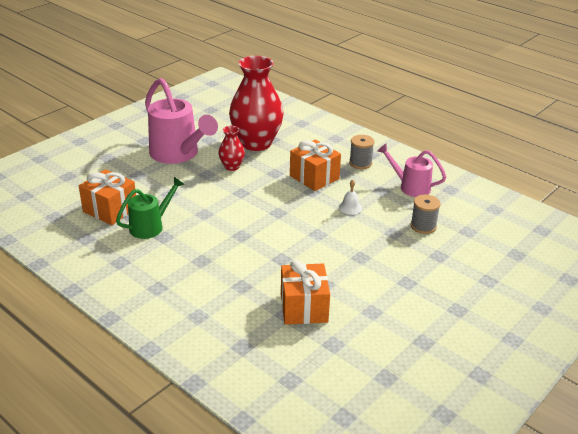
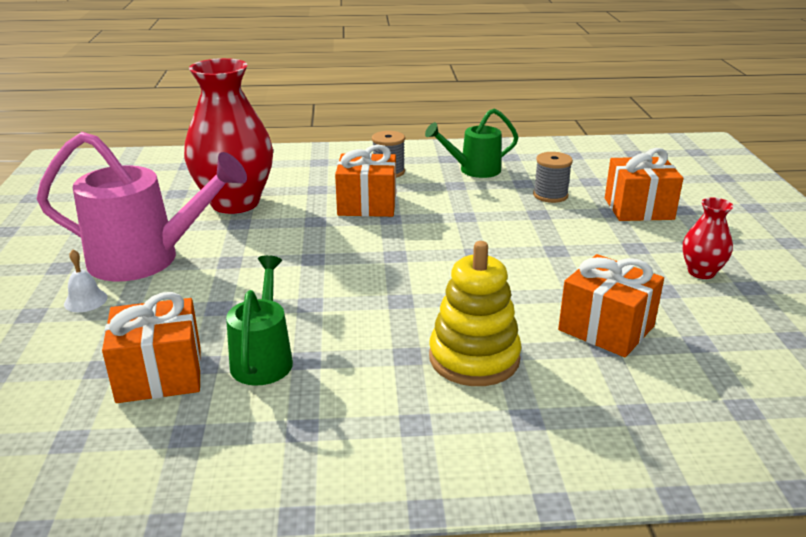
camera: 45 degrees left, 5 degrees down
(223, 280) = (474, 358): none -> yellow stacking toy
(232, 167) = (249, 239): red vase -> red vase (701, 272)
(350, 207) = (457, 213): white bell -> white bell (85, 300)
(410, 187) = (474, 170): pink watering can -> green watering can
(459, 264) = (638, 209): none -> orange gift

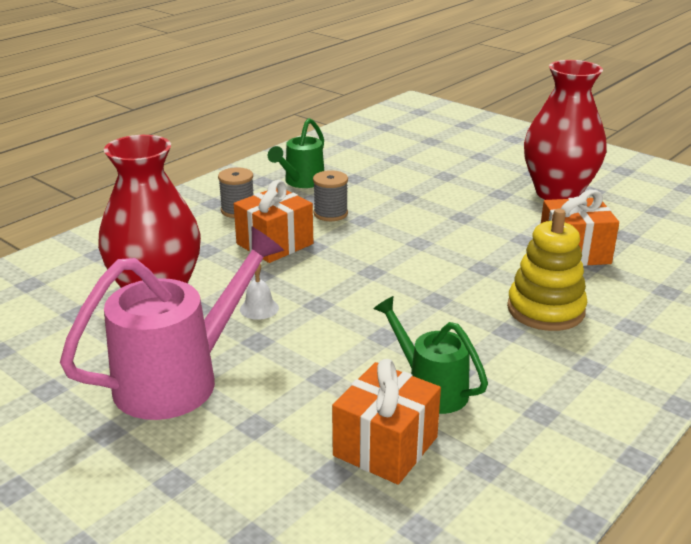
camera: 45 degrees left, 0 degrees up
(85, 300) = (200, 440): white bell -> white bell (259, 308)
(550, 195) = (389, 180): grey spool -> grey spool (330, 214)
(638, 209) = (457, 166): orange gift -> none
(701, 272) = (558, 193): red vase -> red vase, size x2.14

